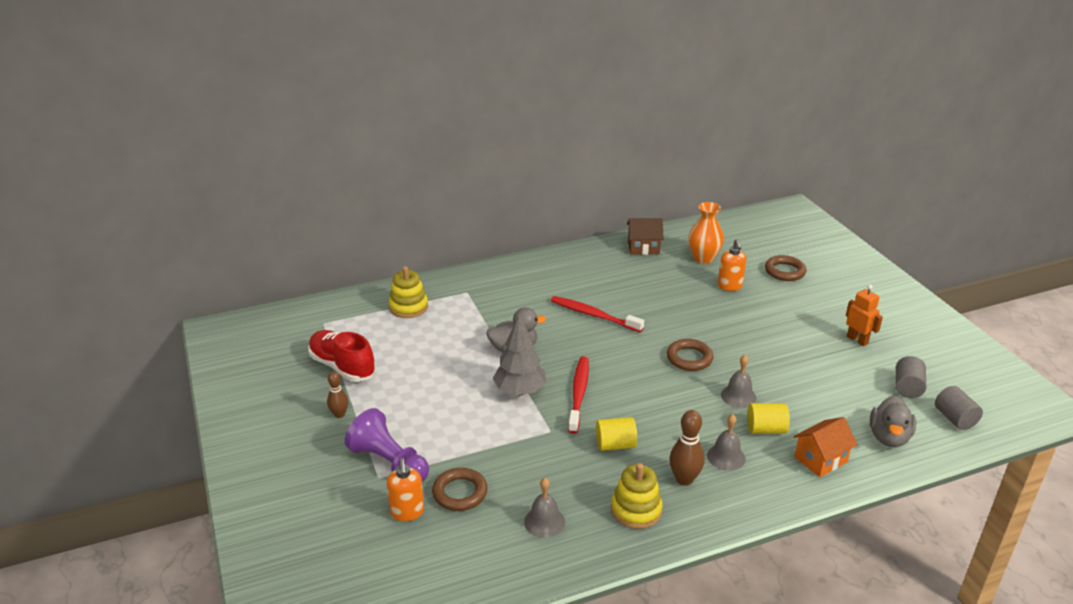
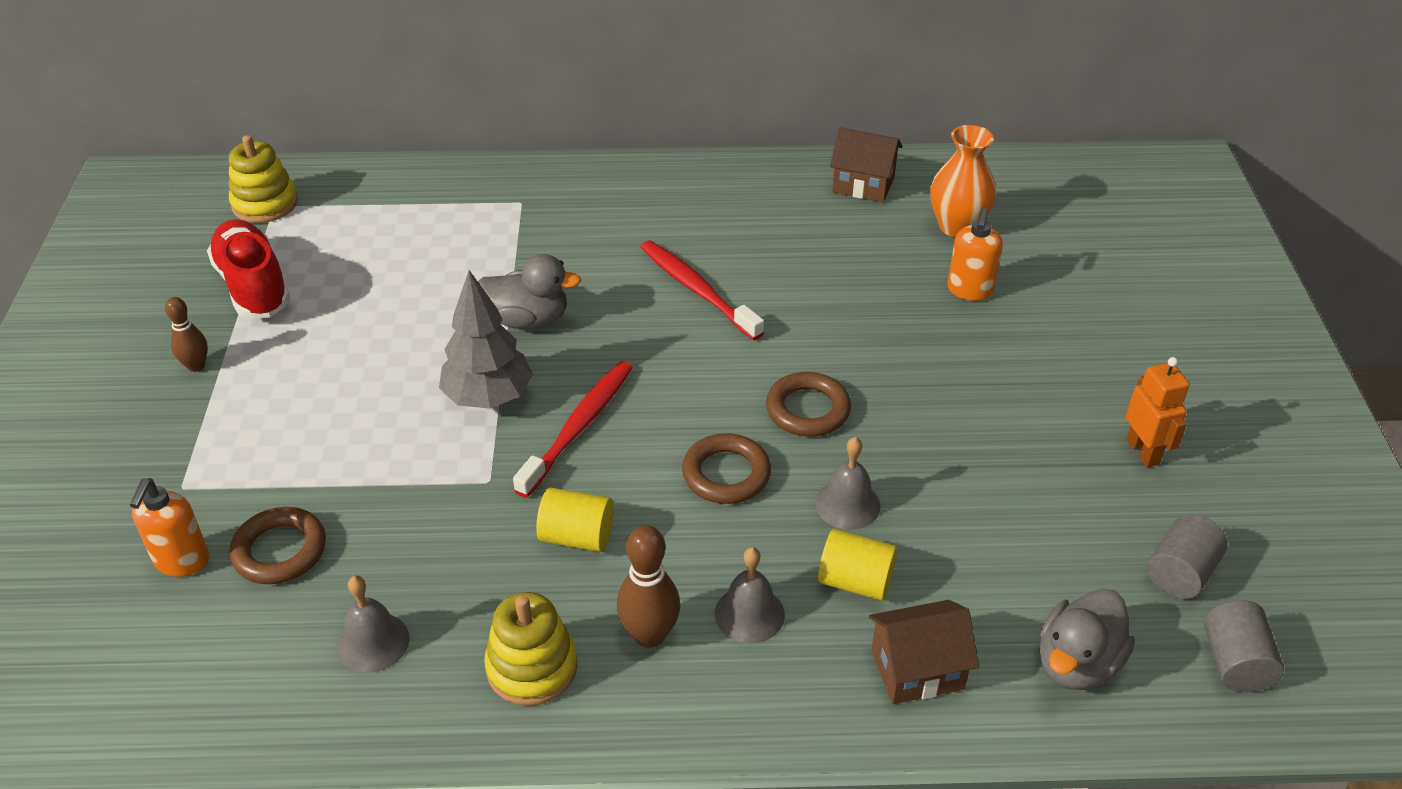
camera: 20 degrees right, 10 degrees up
(389, 462) = (213, 467): purple pawn -> none
(408, 307) = (415, 208): yellow stacking toy -> yellow stacking toy (265, 204)
(784, 271) = (1091, 284): brown ring -> brown ring (726, 474)
(820, 459) = (917, 669): orange house -> brown house

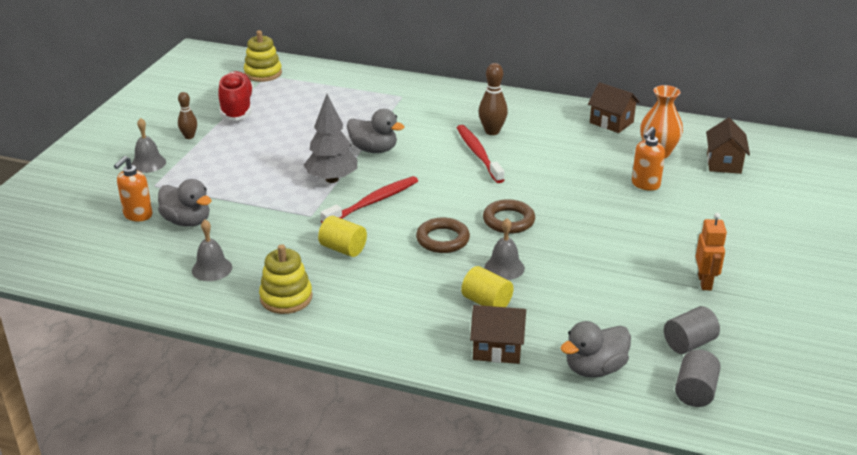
camera: 20 degrees right, 10 degrees down
(280, 551) = (187, 221): brown ring -> grey duck
(649, 635) = (356, 299): brown bowling pin -> brown bowling pin (492, 131)
(749, 614) = (417, 303): grey bell -> grey bell (148, 163)
(1056, 224) = (723, 163): none -> brown house

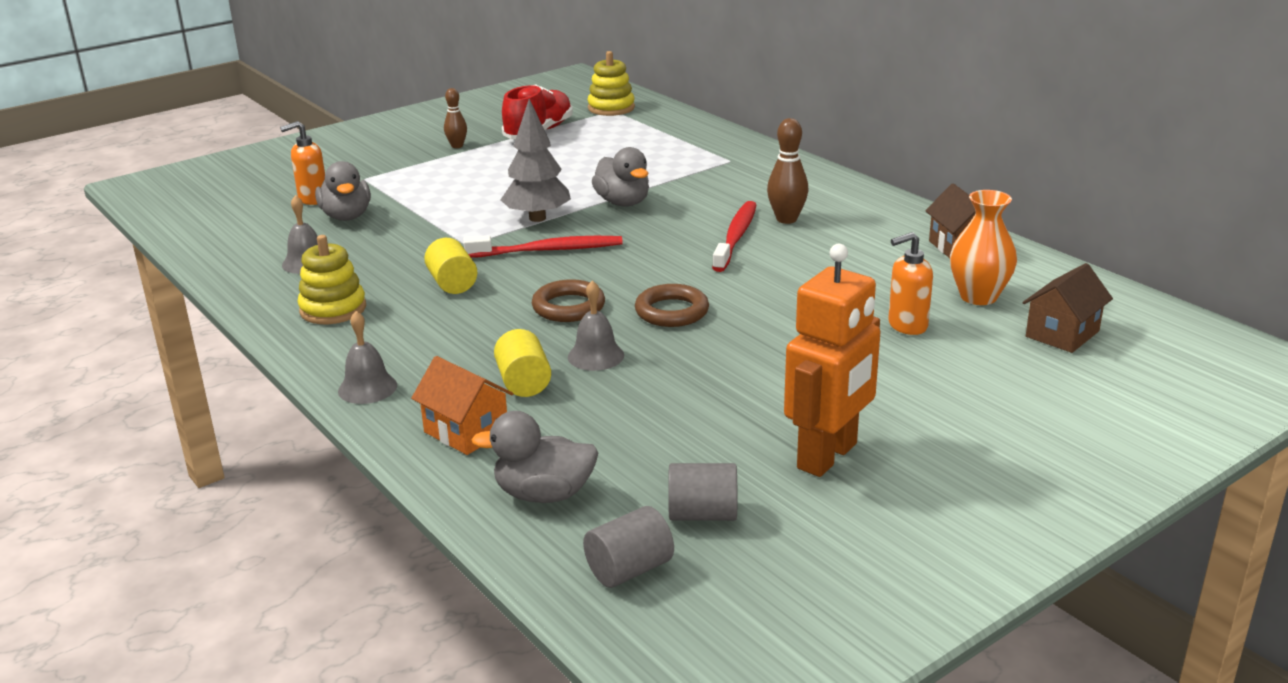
camera: 35 degrees right, 5 degrees down
(148, 163) = (386, 159): grey bell -> grey bell (367, 388)
(497, 349) = (466, 431): brown house -> orange house
(705, 282) = (828, 456): orange robot -> orange robot, size x1.76

